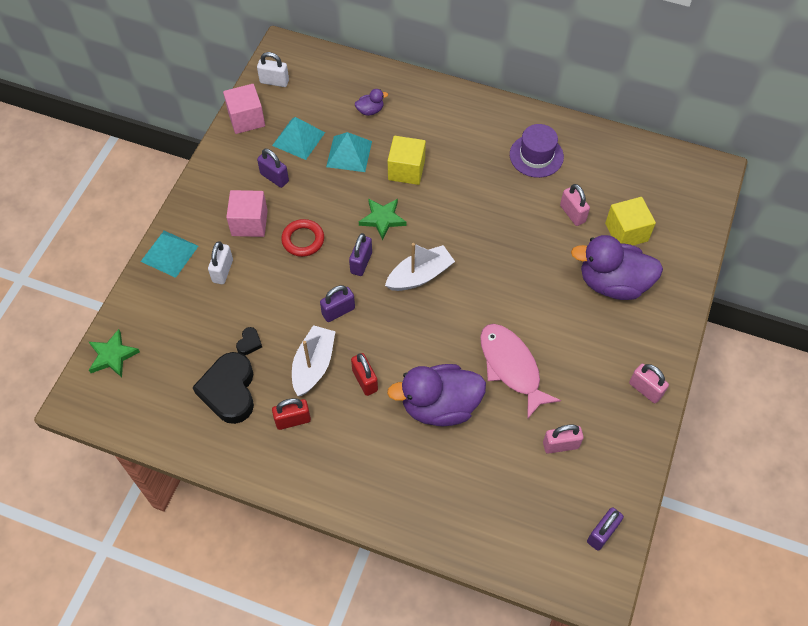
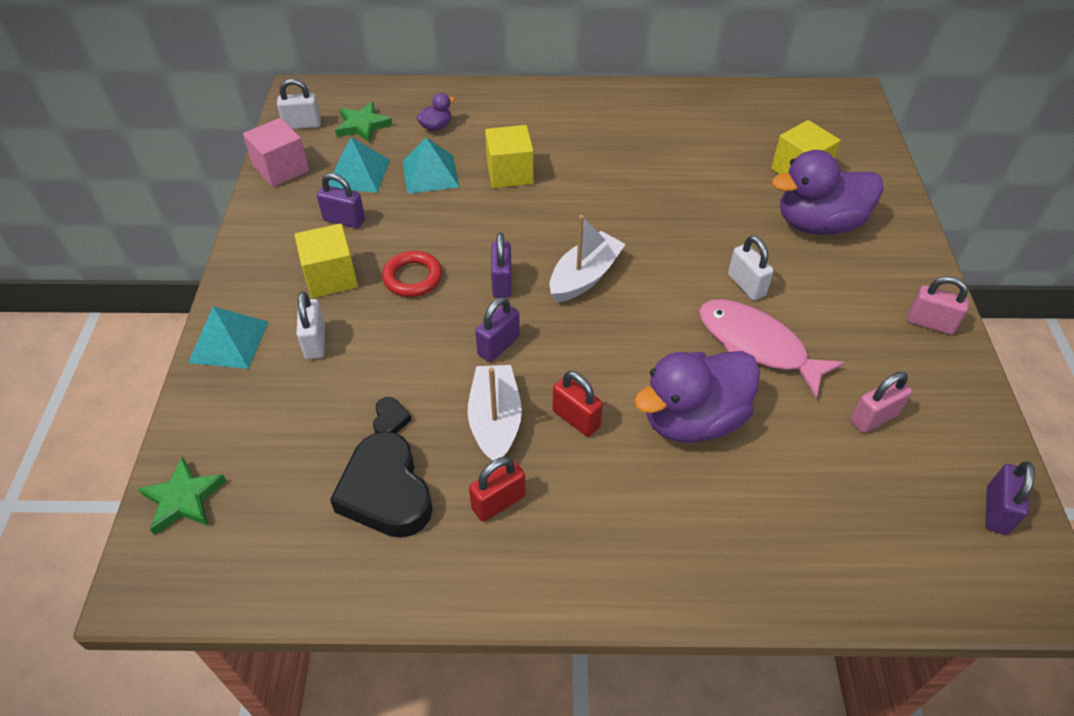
camera: 20 degrees left, 10 degrees down
(249, 223) = (331, 277): pink cube -> yellow cube
(382, 219) = (506, 229): green star -> green star (363, 126)
(530, 318) = (746, 285): none -> white padlock
(536, 156) = (654, 125): purple hat -> none
(572, 214) = (729, 169): pink padlock -> none

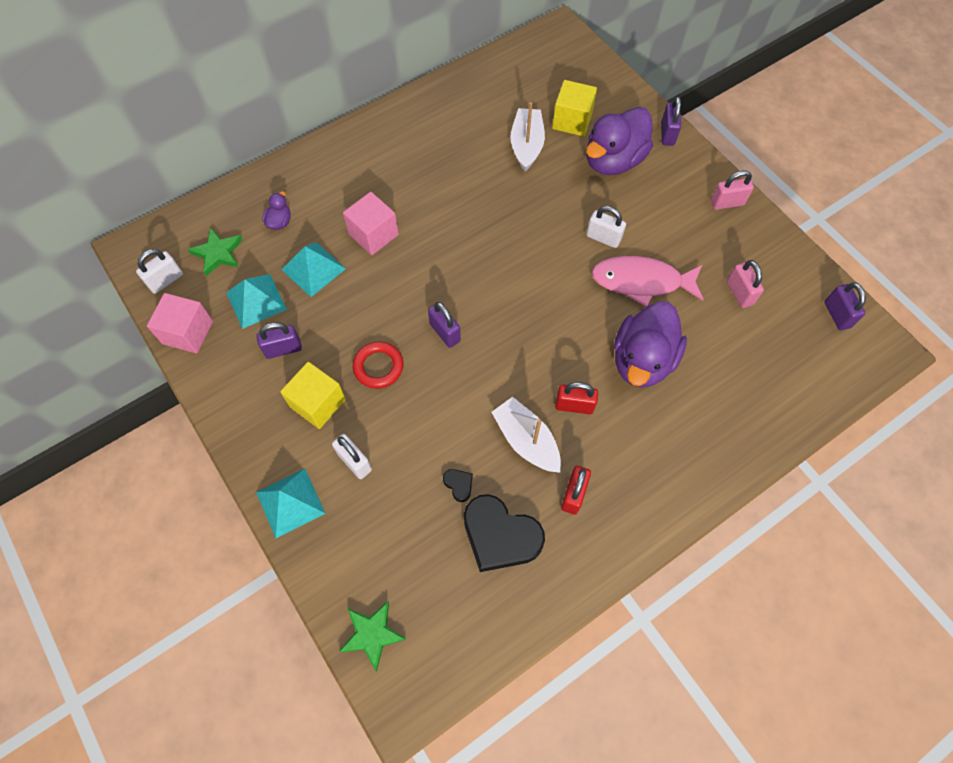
camera: 35 degrees left, 15 degrees up
(498, 346) = (483, 383): purple padlock -> purple padlock (667, 134)
(510, 173) = (373, 234): yellow cube -> pink cube
(585, 277) = (496, 293): white boat -> white boat (526, 145)
(873, 418) = (739, 293): pink padlock -> pink padlock turned 45 degrees counterclockwise

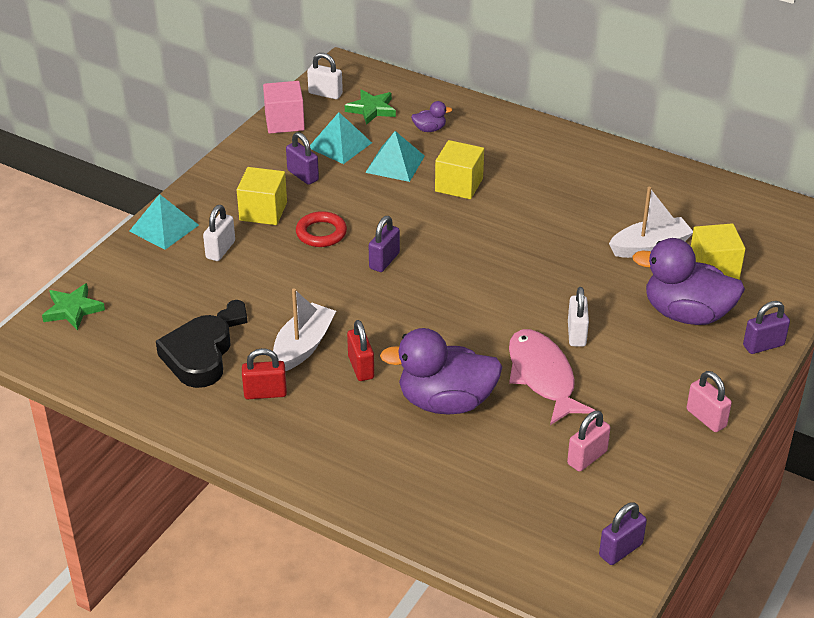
camera: 65 degrees right, 25 degrees down
(373, 234) = (459, 185): pink cube -> yellow cube

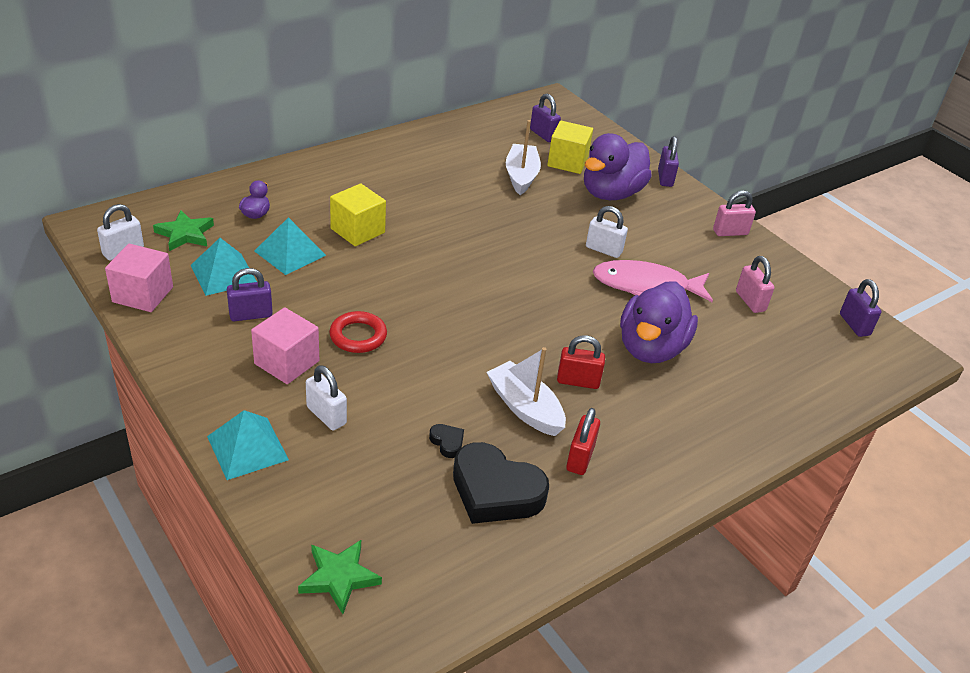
camera: 70 degrees left, 0 degrees up
(263, 211) = (287, 362): yellow cube -> pink cube
(384, 261) = (433, 312): purple padlock -> purple padlock (543, 135)

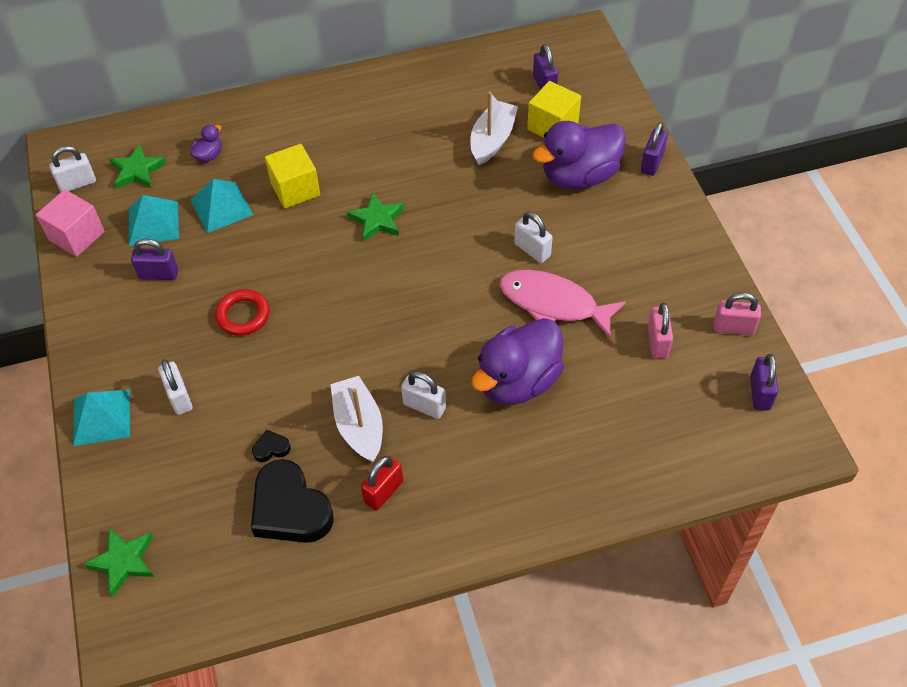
camera: 25 degrees right, 15 degrees up
(287, 362) = (169, 333): pink cube -> none
(447, 442) = (271, 448): black heart -> black heart turned 90 degrees counterclockwise
(450, 245) = (377, 220): none -> green star
(578, 381) = (424, 406): red padlock -> white padlock
(730, 232) = (686, 248): pink padlock -> pink padlock (733, 328)

